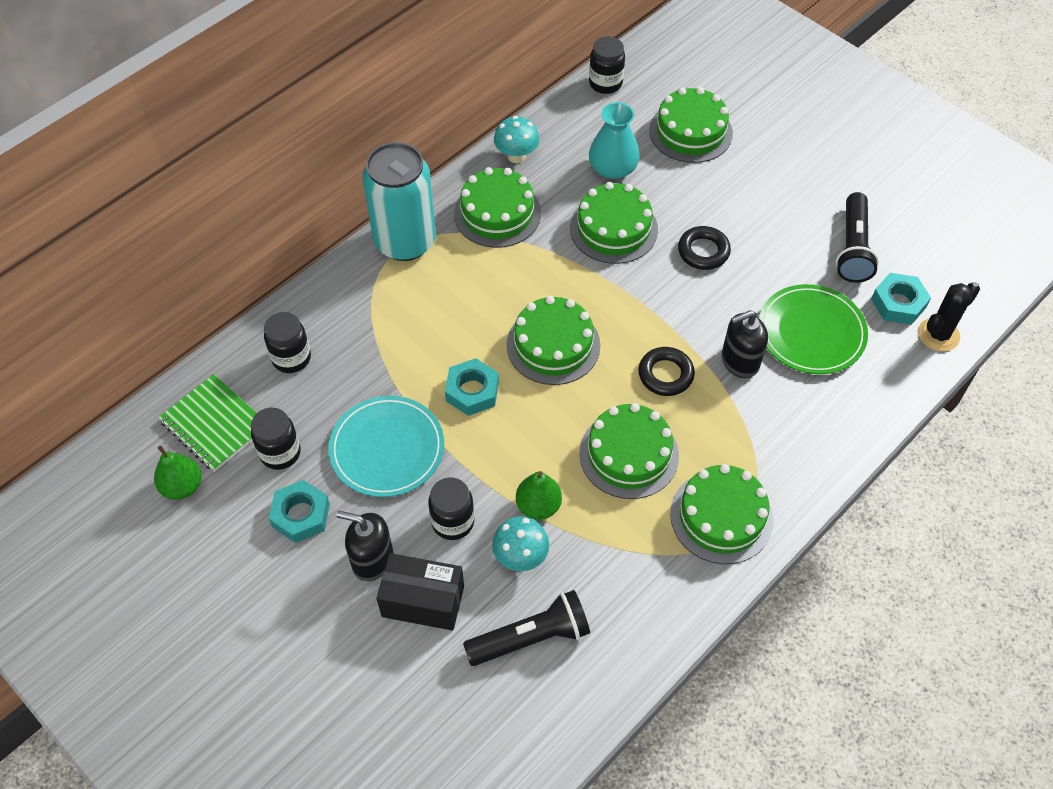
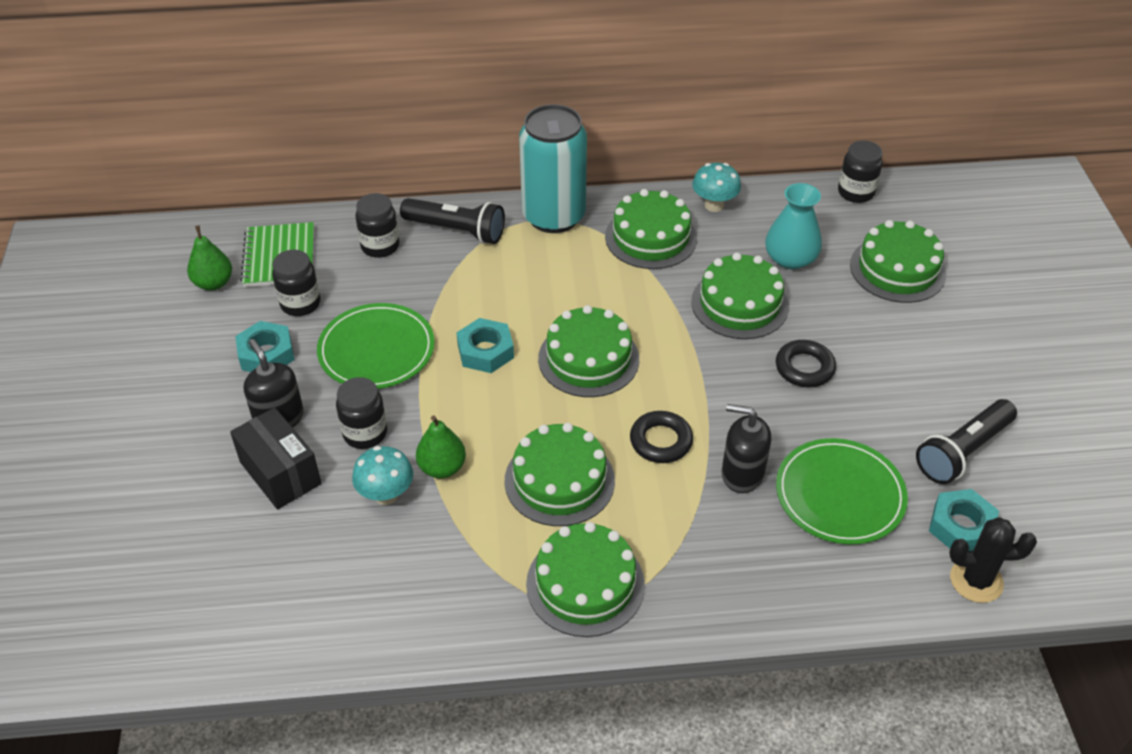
camera: 40 degrees right, 10 degrees down
(387, 448) = (376, 350): turquoise plate -> green plate
(531, 637) = (326, 559): black flashlight -> black flashlight (456, 230)

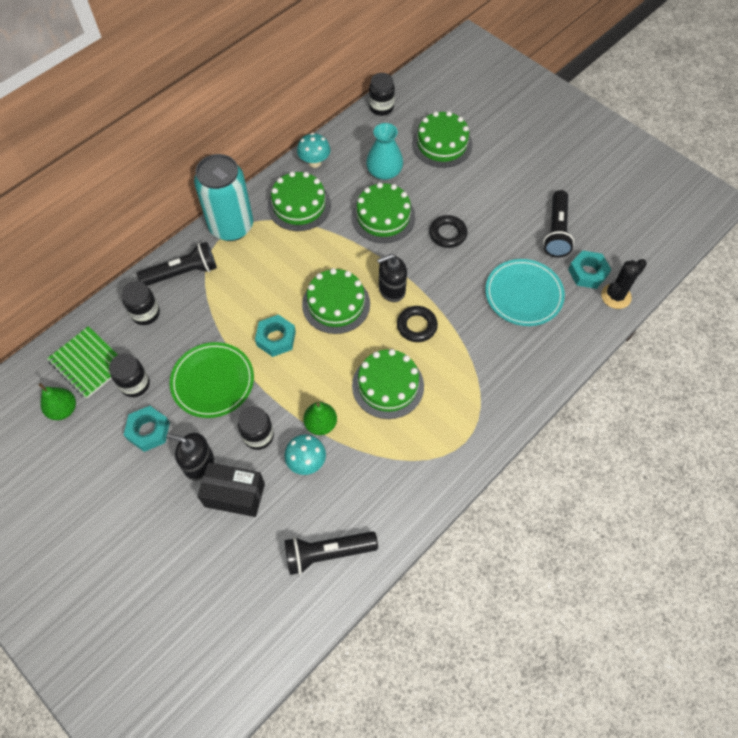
camera: 40 degrees left, 15 degrees up
(309, 603) = (327, 553): none -> black flashlight
(585, 584) = (453, 432): green cake -> none
(742, 474) = (471, 316): black soap dispenser -> black soap dispenser (391, 290)
(839, 494) = (523, 294): green plate -> turquoise plate

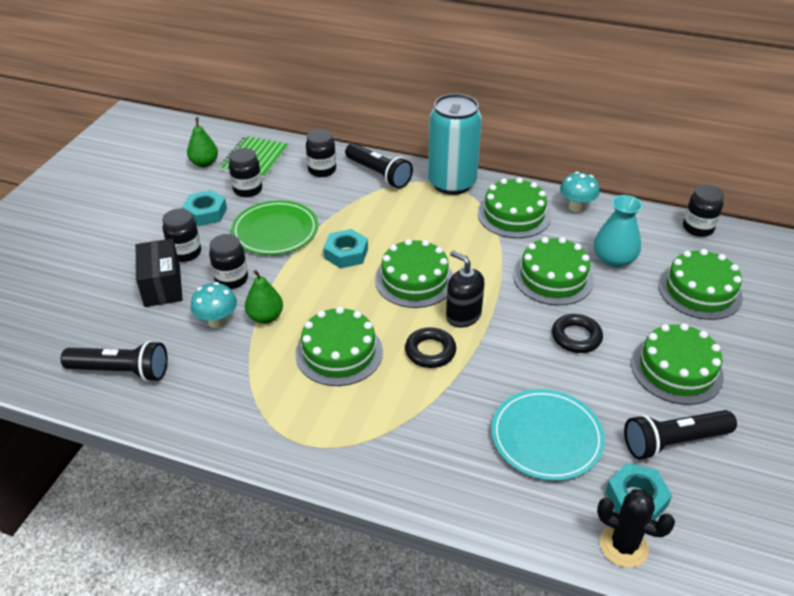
camera: 65 degrees right, 20 degrees down
(199, 464) = (185, 253): black soap dispenser -> black jar
(327, 553) = (121, 371): black flashlight -> black flashlight turned 135 degrees clockwise
(502, 197) = (676, 370): none -> green cake

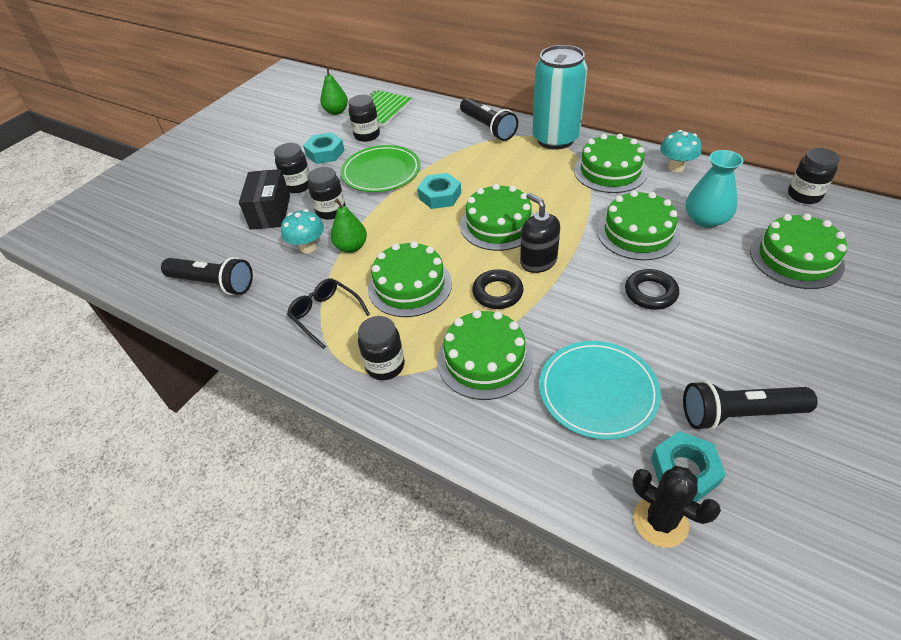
camera: 15 degrees right, 5 degrees up
(258, 392) = (325, 315): none -> black glasses
(322, 170) = (437, 122): black jar -> black jar (385, 366)
(676, 370) = (755, 337): green cake -> green cake (484, 360)

